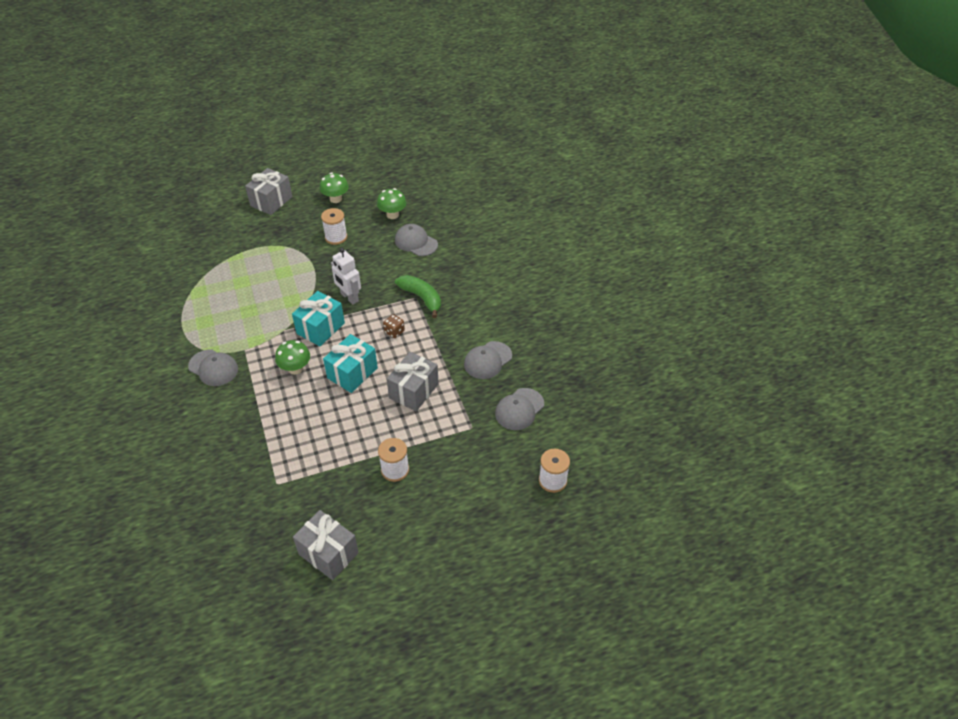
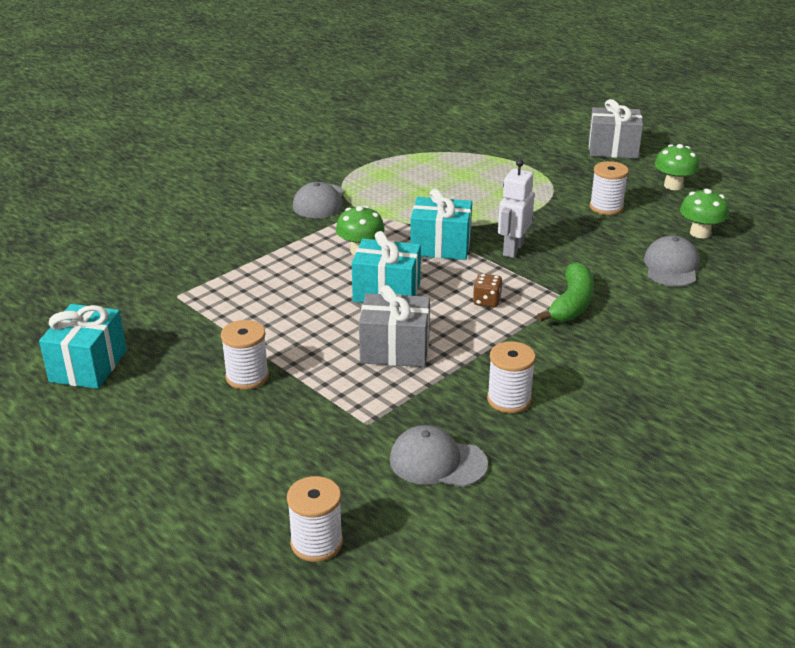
camera: 65 degrees right, 15 degrees down
(328, 553) = (88, 366): grey gift -> turquoise gift
(487, 360) = (509, 399): grey cap -> white spool

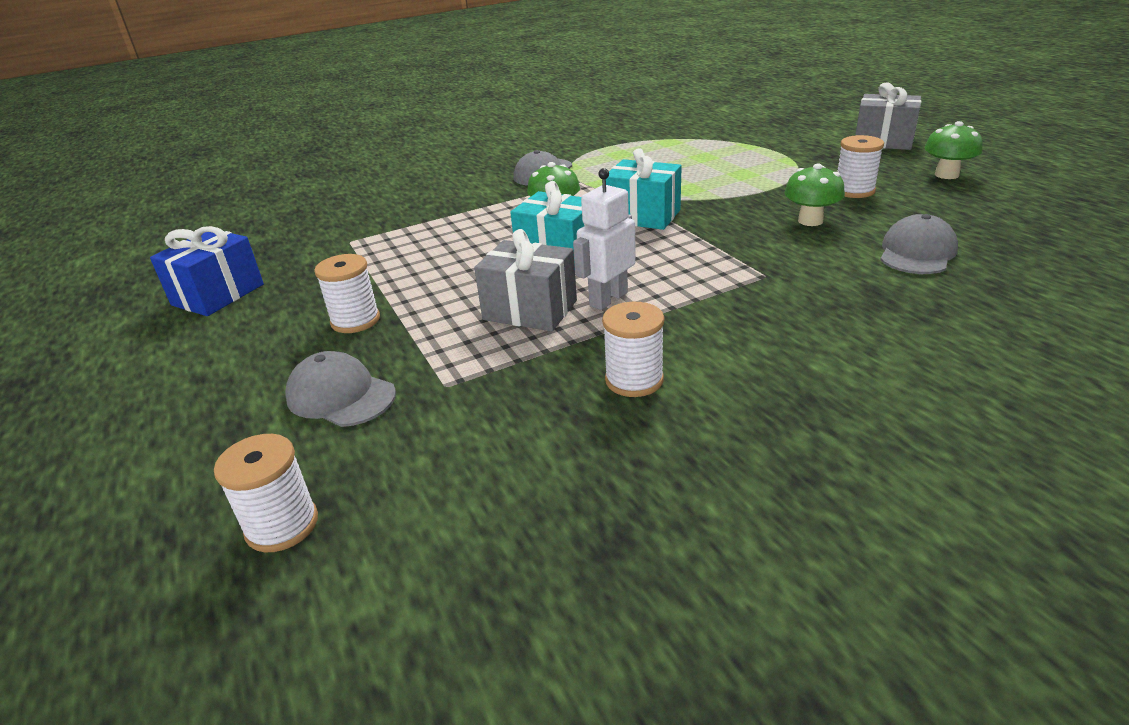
camera: 20 degrees right, 0 degrees up
(88, 366) = (218, 294): turquoise gift -> blue gift
(437, 462) = (499, 444): grey cap -> grey cap (341, 395)
(487, 301) = (665, 271): brown dice -> none
(513, 249) = (723, 223): white robot -> white robot (608, 299)
(571, 304) = (768, 281): green banana -> none
(700, 233) = (967, 221): green mushroom -> green mushroom (810, 221)

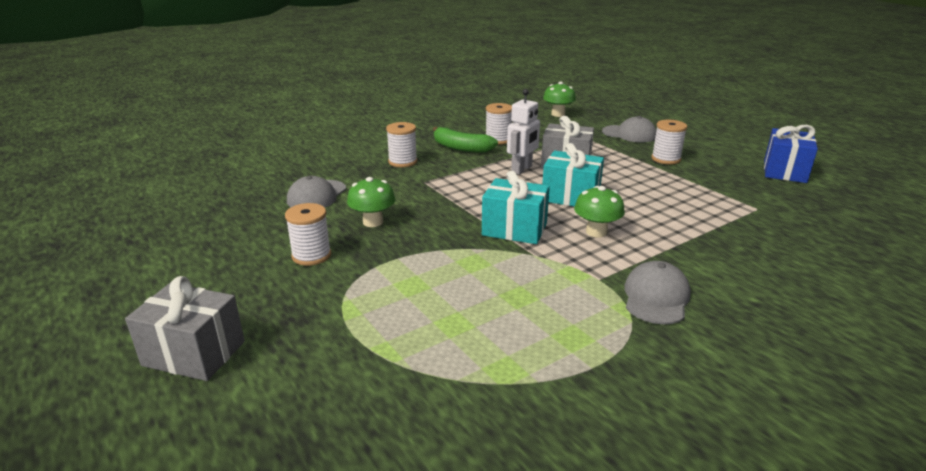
camera: 170 degrees right, 5 degrees down
(282, 525) = (605, 110): white spool -> white spool (402, 162)
(714, 353) = (461, 148): none -> green banana
(946, 175) = (200, 276): green mushroom -> green mushroom (558, 114)

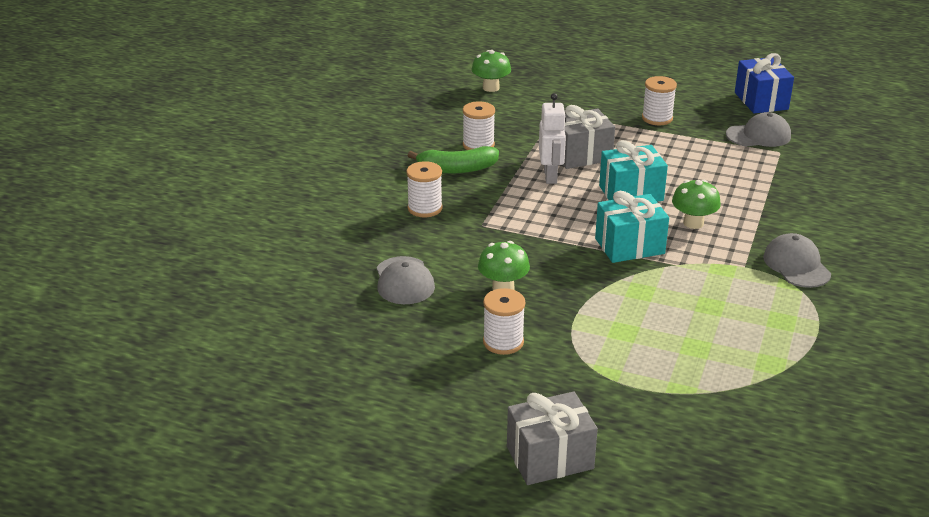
camera: 35 degrees left, 5 degrees up
(629, 134) = (591, 95): grey cap -> grey cap (758, 135)

